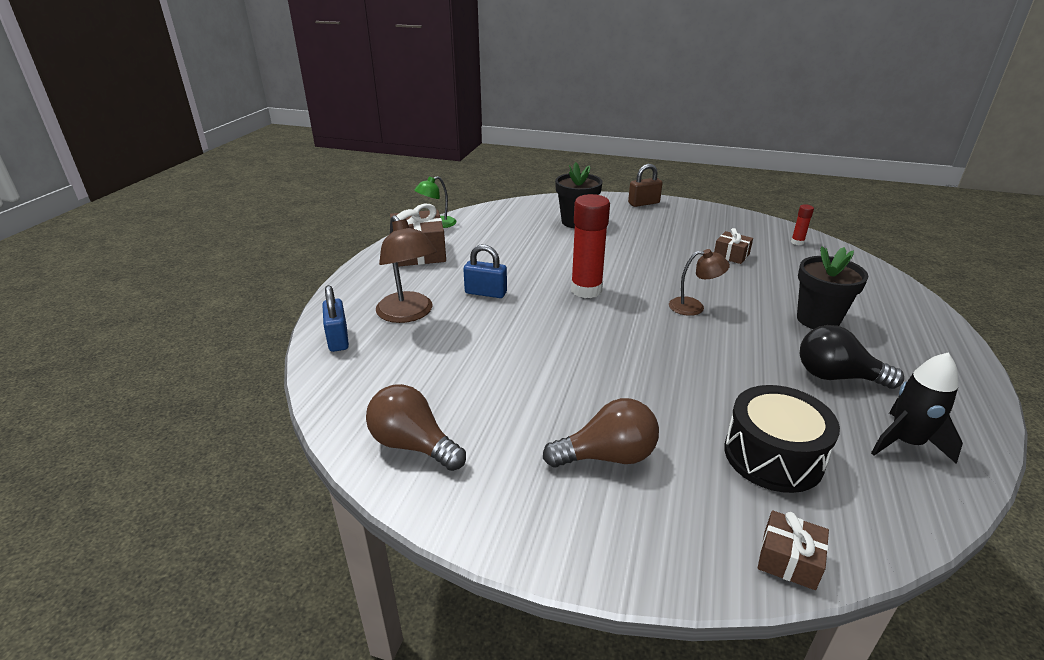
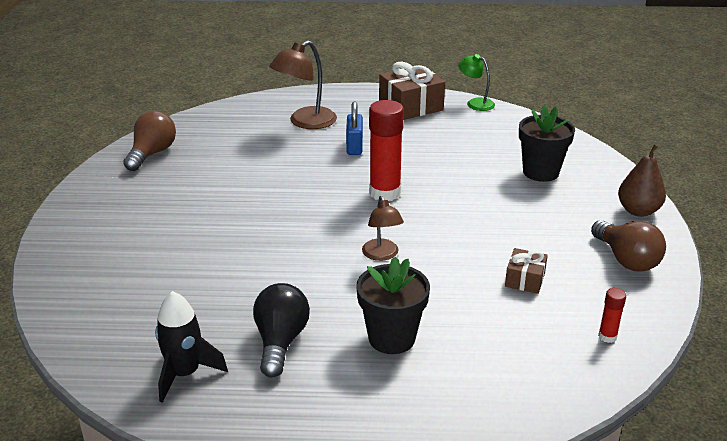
camera: 75 degrees right, 0 degrees up
(338, 339) = (261, 105): blue padlock -> none
(607, 456) = (149, 223): brown light bulb -> brown light bulb (626, 259)
(643, 203) = (638, 211): brown padlock -> brown pear
(773, 456) = (158, 297): black drum -> none
(789, 560) = (55, 299): brown gift -> none

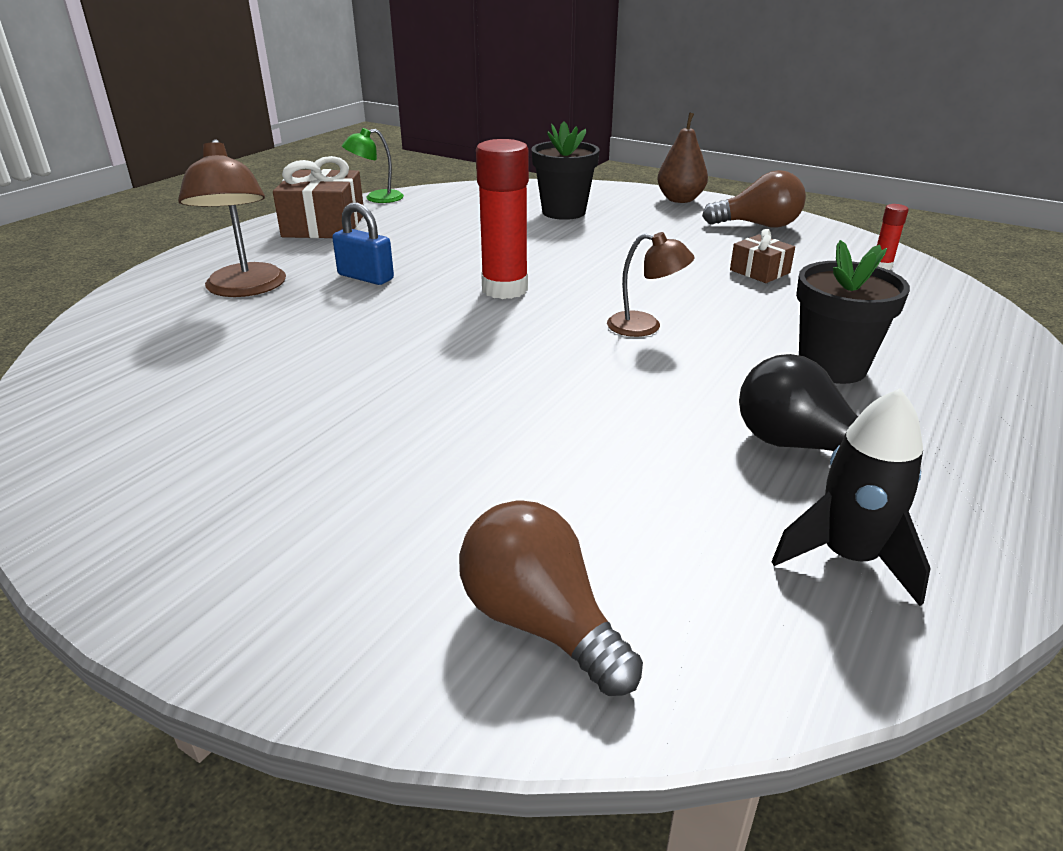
camera: 60 degrees left, 0 degrees up
(152, 154) = (103, 434): brown light bulb -> brown light bulb (540, 622)

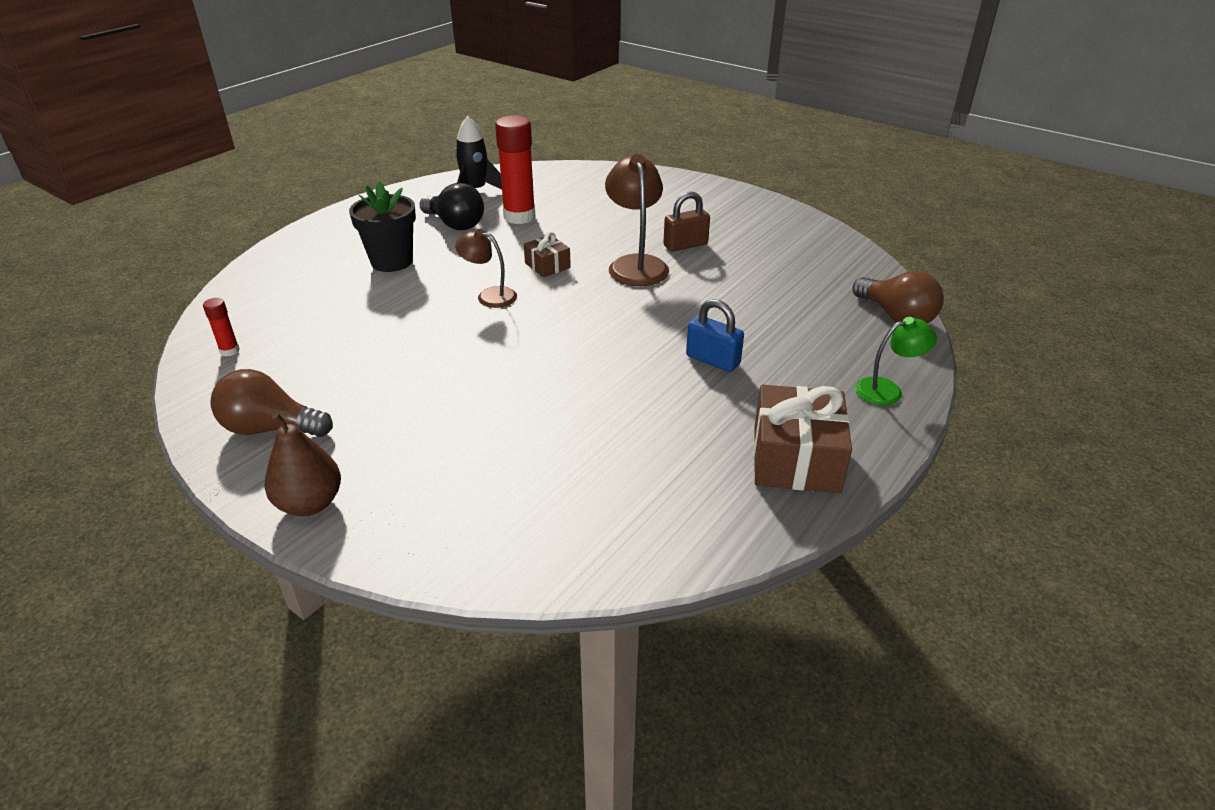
camera: 175 degrees left, 5 degrees up
(245, 289) = (814, 350): brown lamp -> brown lamp (636, 264)
(348, 419) = (685, 245): none -> brown padlock
(376, 198) = (753, 537): green lamp -> green lamp (887, 390)
(505, 289) = (586, 338): red glue stick -> red glue stick (519, 217)
(540, 622) = (596, 182): brown light bulb -> brown light bulb (896, 316)
(563, 212) = (488, 476): black flower pot -> none
(759, 271) = (349, 349): brown gift -> brown gift (547, 265)

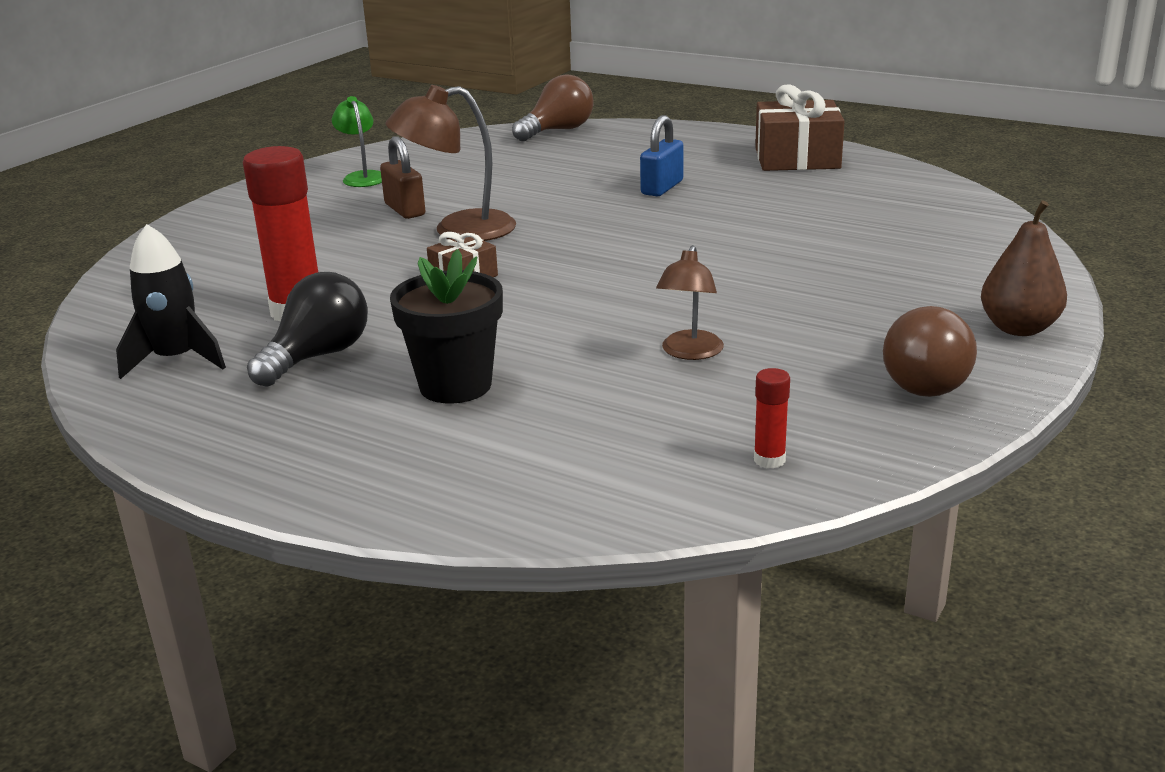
camera: 95 degrees left, 10 degrees down
(489, 296) = (554, 301): brown lamp -> brown lamp (690, 352)
(887, 390) = (682, 134): green lamp -> green lamp (362, 177)

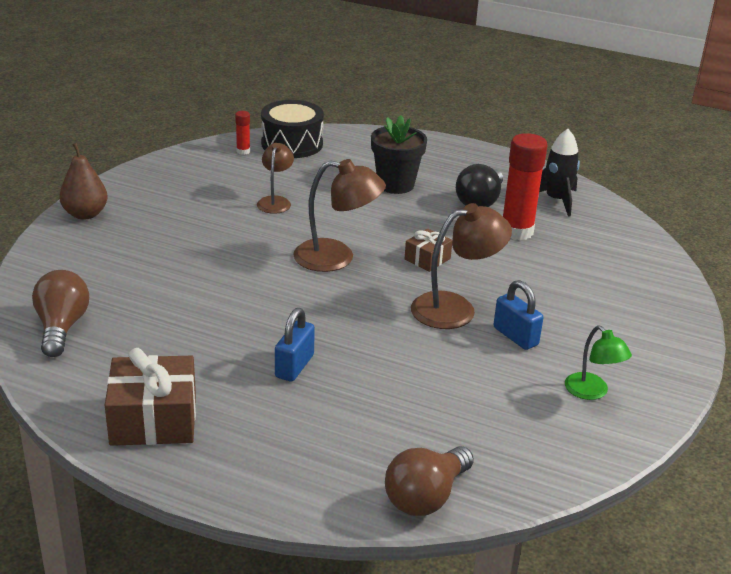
camera: 170 degrees right, 5 degrees up
(404, 210) = (515, 336): brown padlock -> blue padlock
(596, 276) = (336, 258): none -> brown lamp
(655, 482) = (292, 144): none -> black drum
(920, 380) = (158, 185): brown light bulb -> brown light bulb (61, 327)

